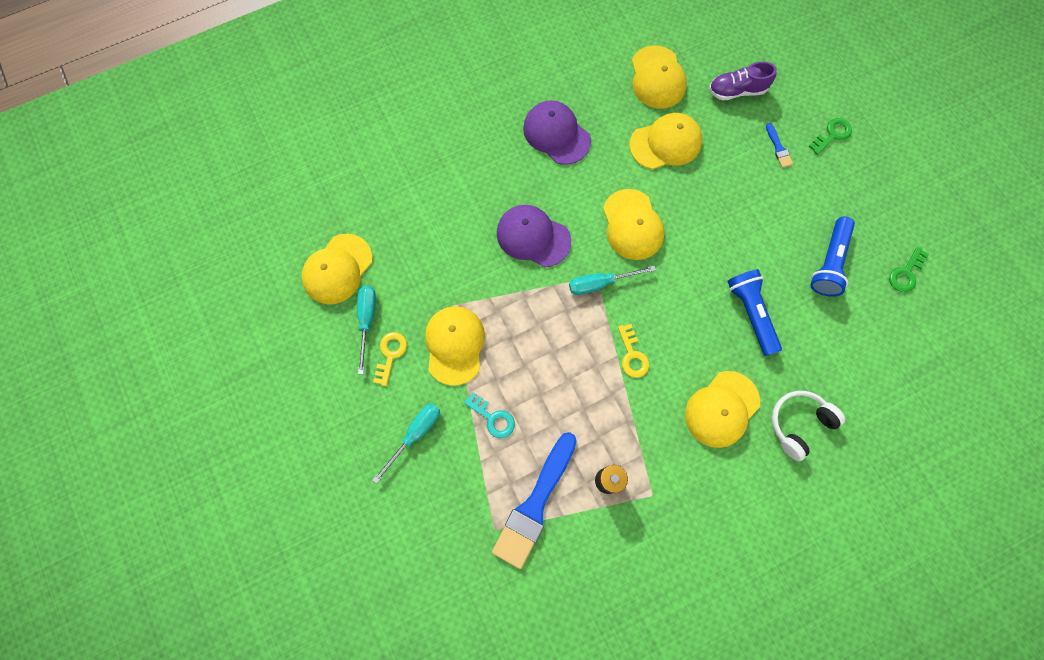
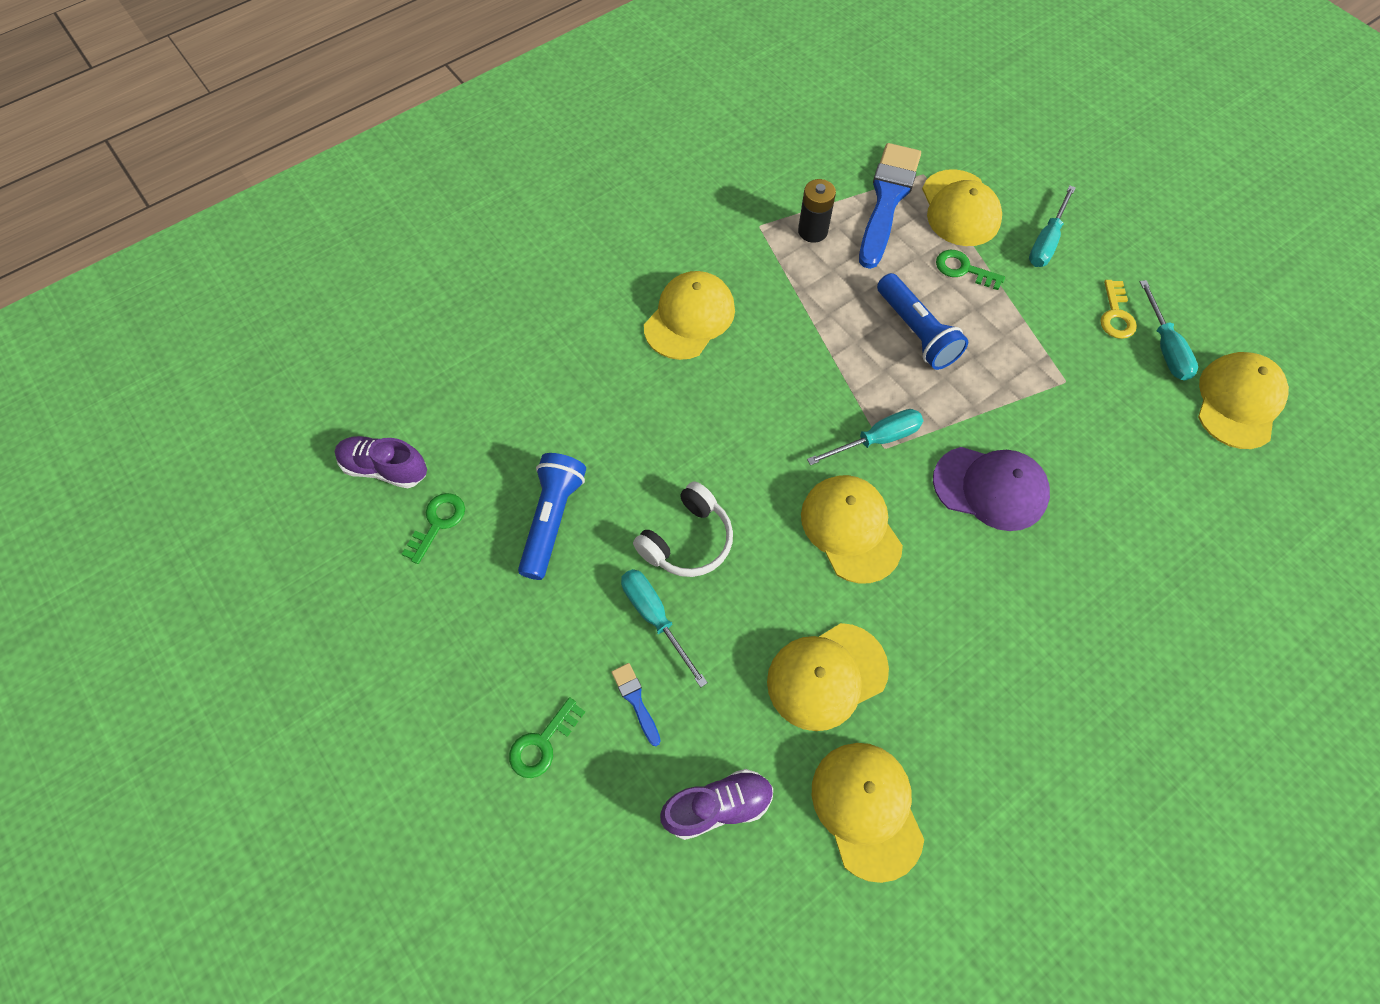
camera: 170 degrees right, 10 degrees down
(454, 345) = (1041, 337): yellow cap -> yellow cap (960, 208)
(493, 418) = (963, 269): turquoise key -> green key
(556, 134) = (1011, 661): purple cap -> none
(632, 355) = (812, 359): yellow key -> none
(751, 313) = (662, 433): blue flashlight -> blue flashlight (916, 332)
(764, 191) = (655, 618): none -> turquoise screwdriver
(799, 423) = (593, 317): white headphones -> white headphones (688, 540)
(948, 319) = (385, 468): none -> purple shoe

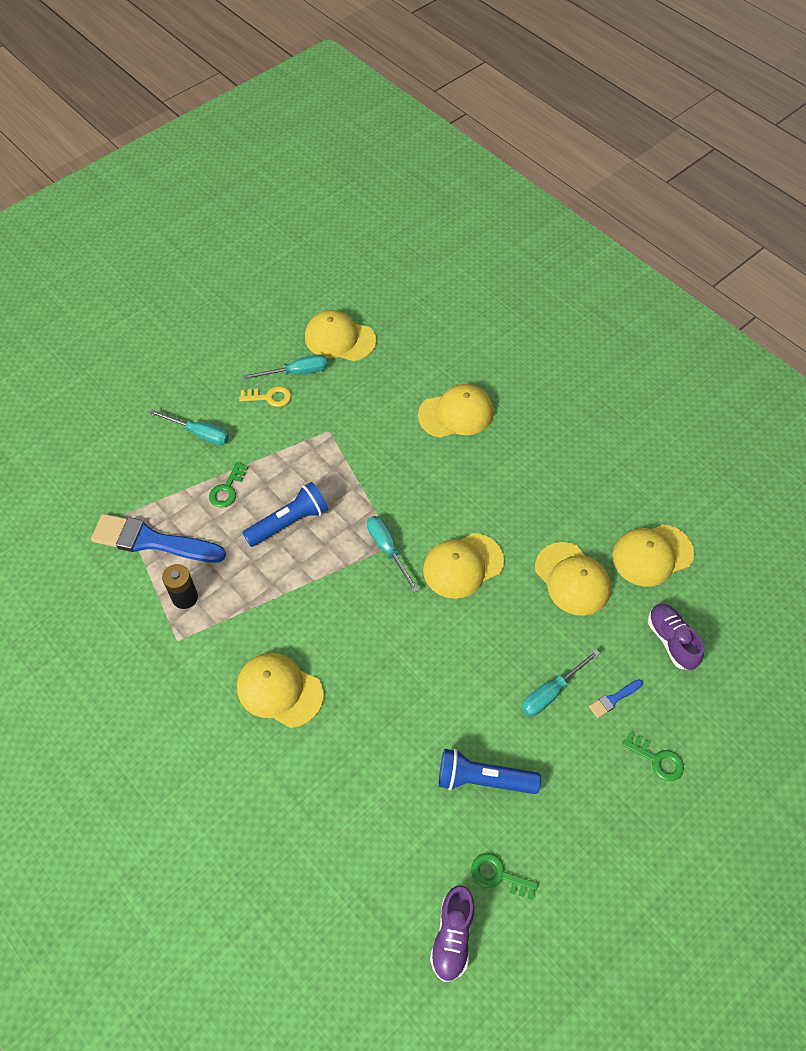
camera: 95 degrees left, 5 degrees down
(688, 540) = (487, 674): white headphones -> none
(960, 208) = (164, 489): yellow cap -> yellow cap (456, 414)
(990, 488) = (420, 480): purple cap -> none

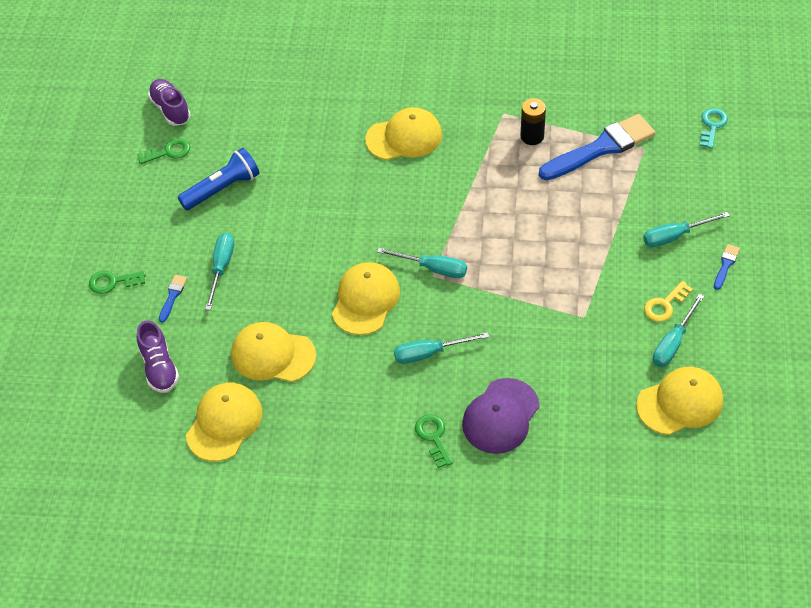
camera: 140 degrees right, 5 degrees down
(57, 489) = (712, 126): none -> turquoise key
(198, 390) = (725, 265): none -> blue brush
(227, 489) = (599, 217): green key -> green key (433, 437)
(289, 522) = (526, 230): blue flashlight -> none
(456, 414) = (500, 416): yellow cap -> purple cap
(458, 489) = (429, 353): none -> turquoise screwdriver
(671, 640) = (159, 367): purple shoe -> purple shoe turned 45 degrees clockwise

